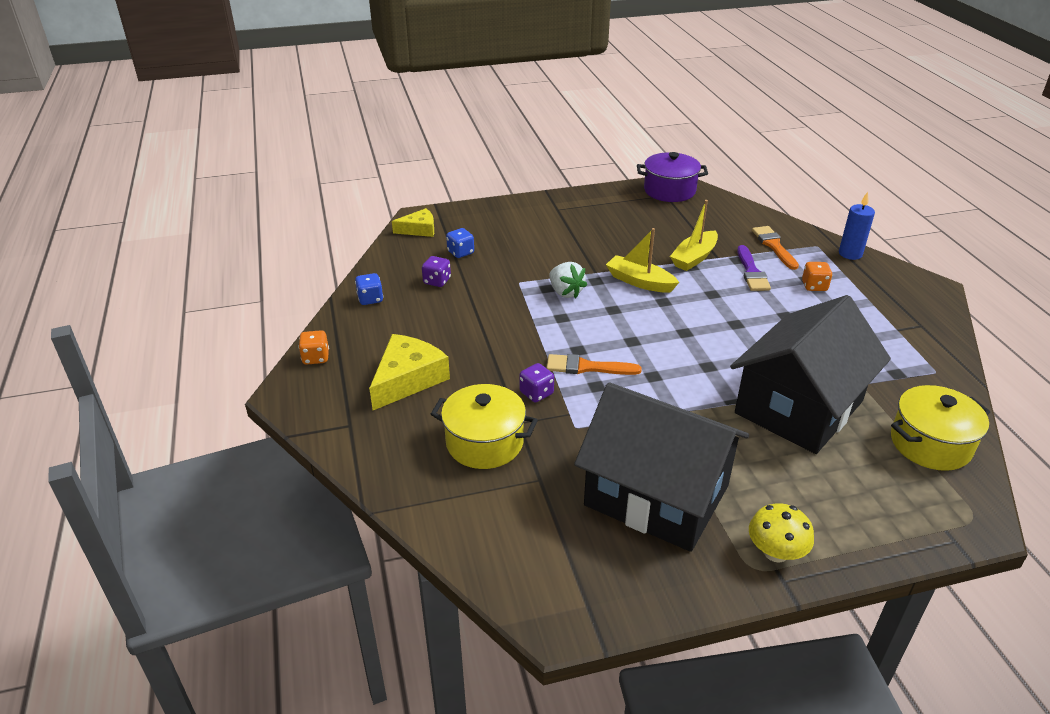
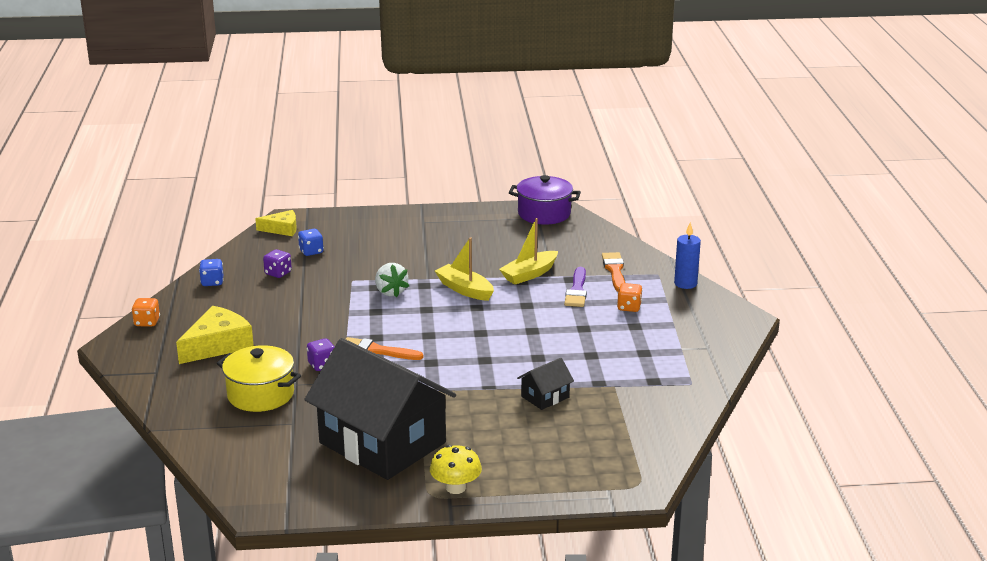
camera: 10 degrees right, 10 degrees down
(799, 407) = (545, 397): black house -> black house, size x0.40
(930, 444) = (642, 433): yellow pot -> none

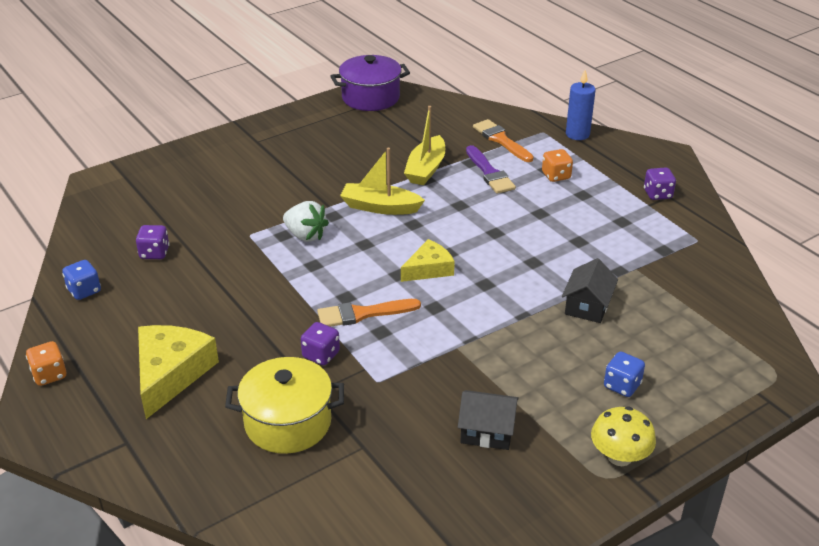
camera: 30 degrees left, 10 degrees up
(282, 229) = (106, 196): yellow cheese -> yellow cheese (429, 269)
(311, 251) = (167, 213): blue dice -> blue dice (622, 386)
(382, 443) = (487, 431): black house -> black house, size x0.40
(699, 343) = (657, 194): none -> purple dice

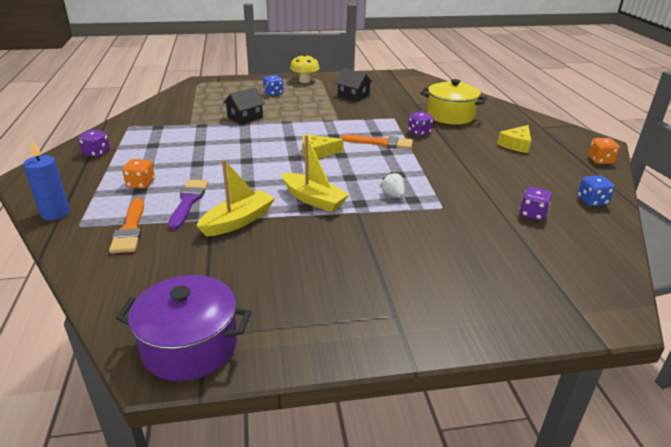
camera: 155 degrees left, 5 degrees down
(171, 374) = (516, 145): yellow cheese -> yellow cheese, size x0.62
(305, 235) = (393, 195): white strawberry -> white strawberry, size x0.64

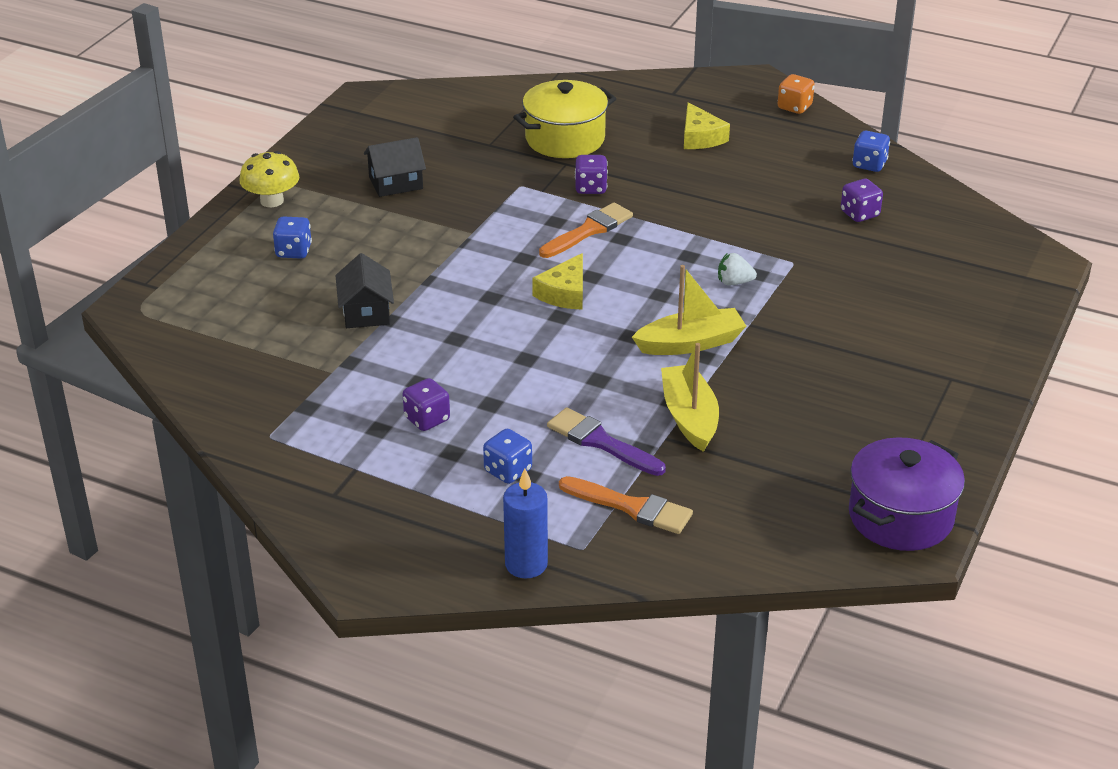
camera: 55 degrees left, 5 degrees up
(97, 153) = (350, 491): purple dice -> purple dice (427, 419)
(141, 184) = (508, 471): orange dice -> blue dice

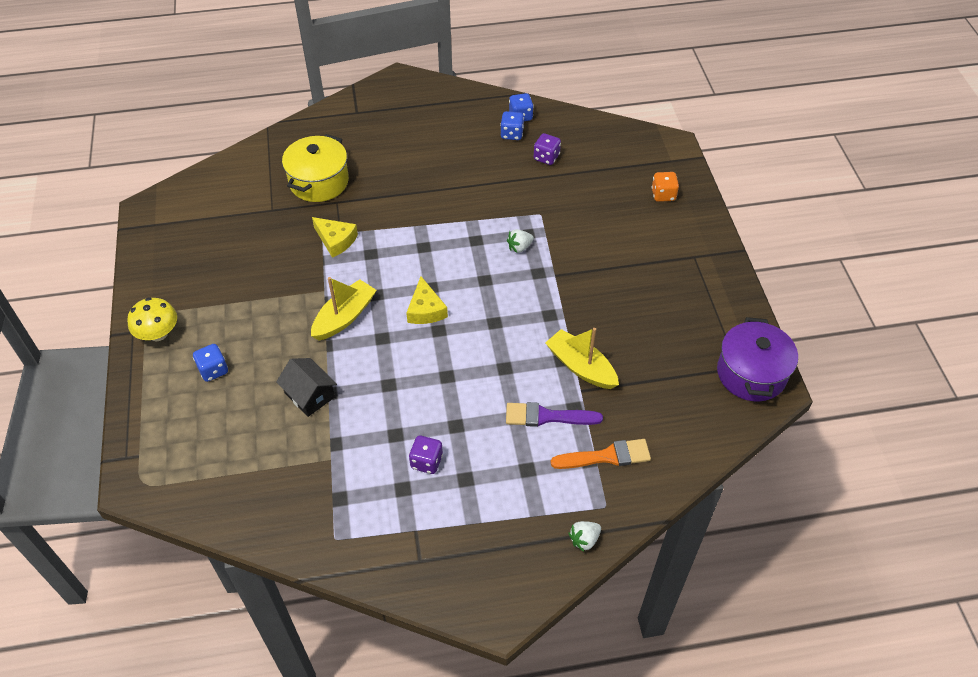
camera: 35 degrees left, 15 degrees up
(396, 183) = (235, 274): black house -> none
(508, 471) = (511, 473): blue dice -> blue dice (511, 134)
(526, 564) = (584, 539): blue candle -> white strawberry
(589, 230) = (398, 250): orange brush -> none
(590, 188) = (370, 215): purple dice -> none
(690, 343) = (534, 309): yellow boat -> yellow boat (344, 317)
(700, 137) = (403, 140): yellow cheese -> yellow cheese (336, 240)
(794, 107) = (440, 90): orange dice -> orange dice (663, 195)

